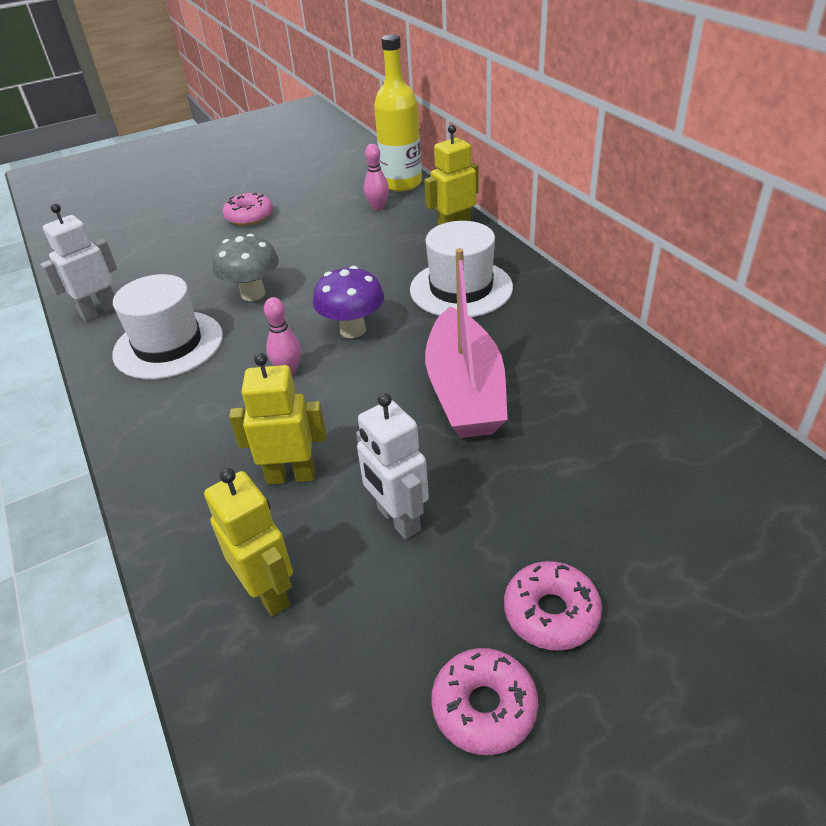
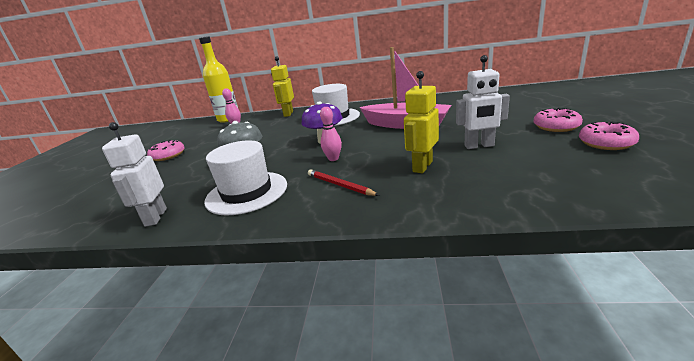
camera: 55 degrees left, 15 degrees down
(208, 416) = (340, 185): none -> red pencil
(269, 592) = (510, 181): yellow robot -> none

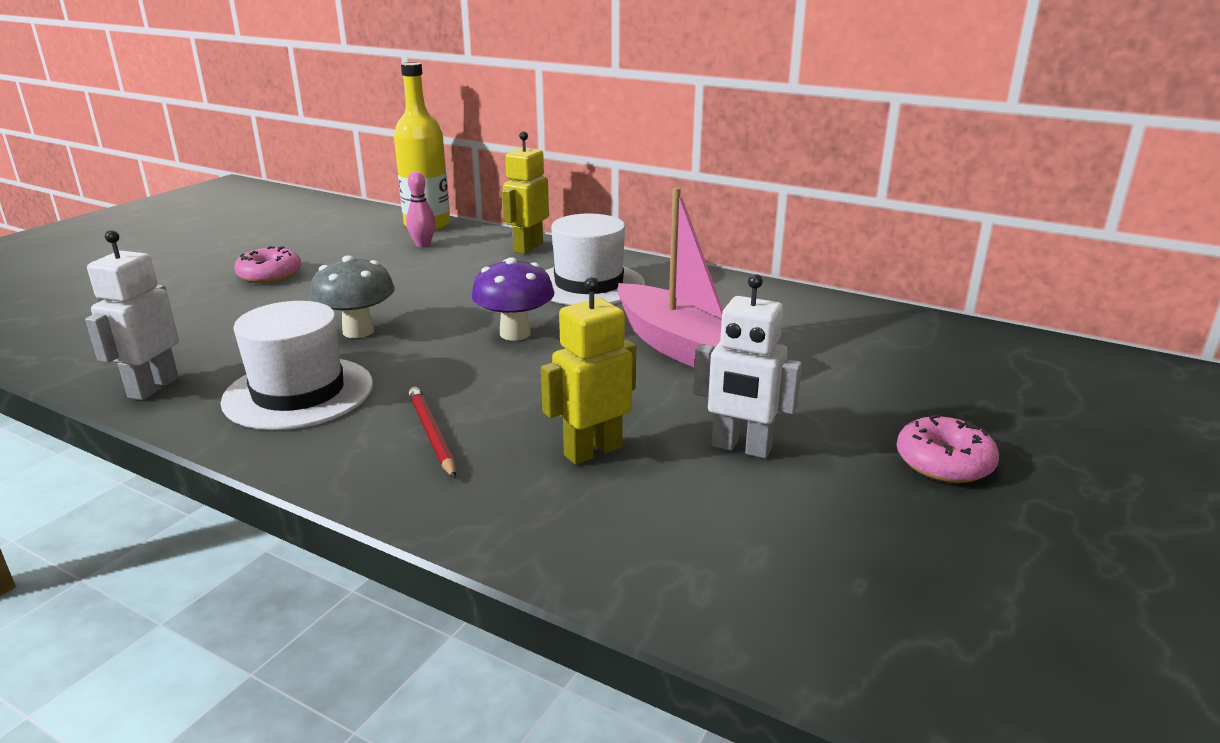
camera: 20 degrees right, 0 degrees up
(333, 159) = (482, 378): pink bowling pin -> none
(606, 143) = (975, 537): pink donut -> none

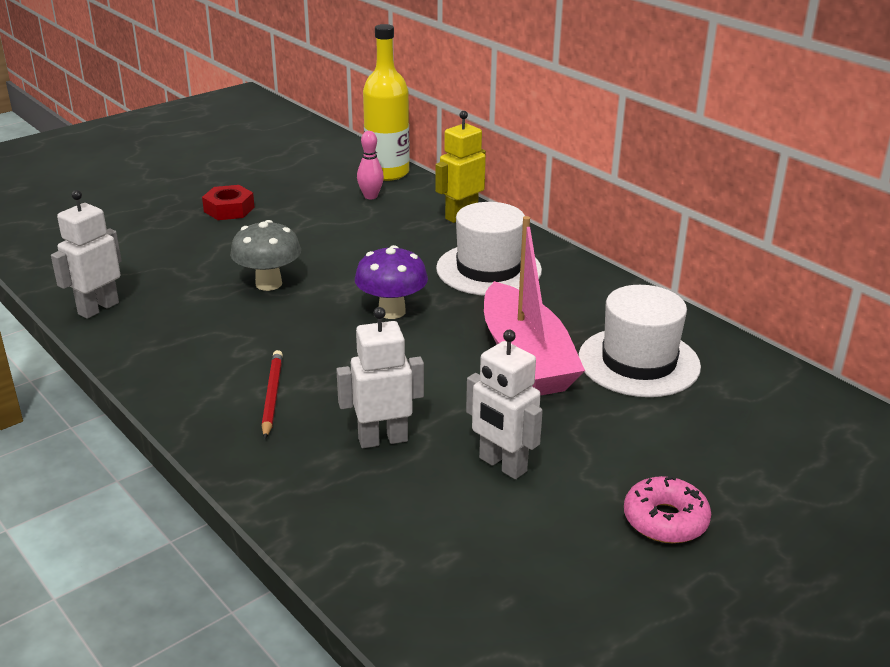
camera: 20 degrees right, 5 degrees up
(270, 275) = (229, 209): pink donut -> red nut
(298, 393) = (196, 335): white hat -> white hat (638, 362)
(592, 451) = (383, 439): yellow robot -> white robot

